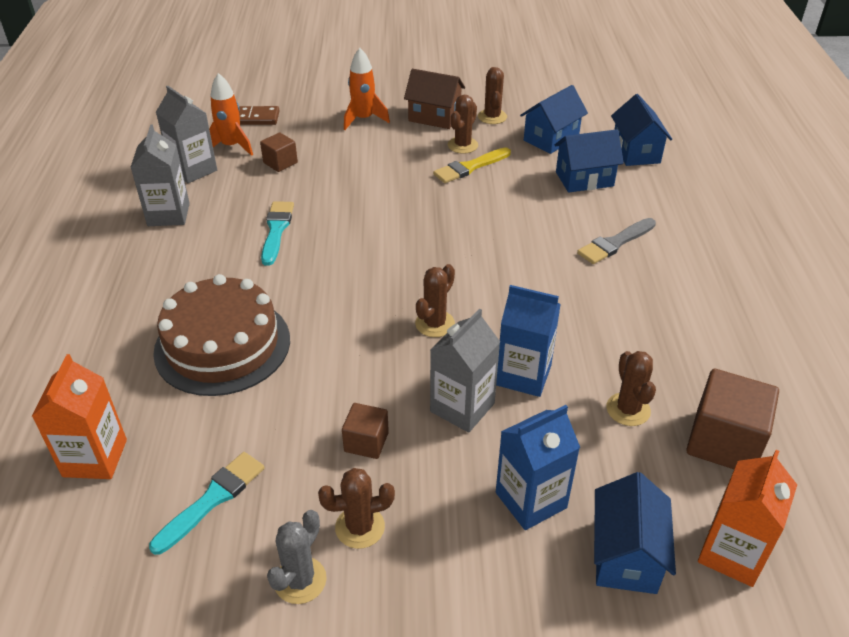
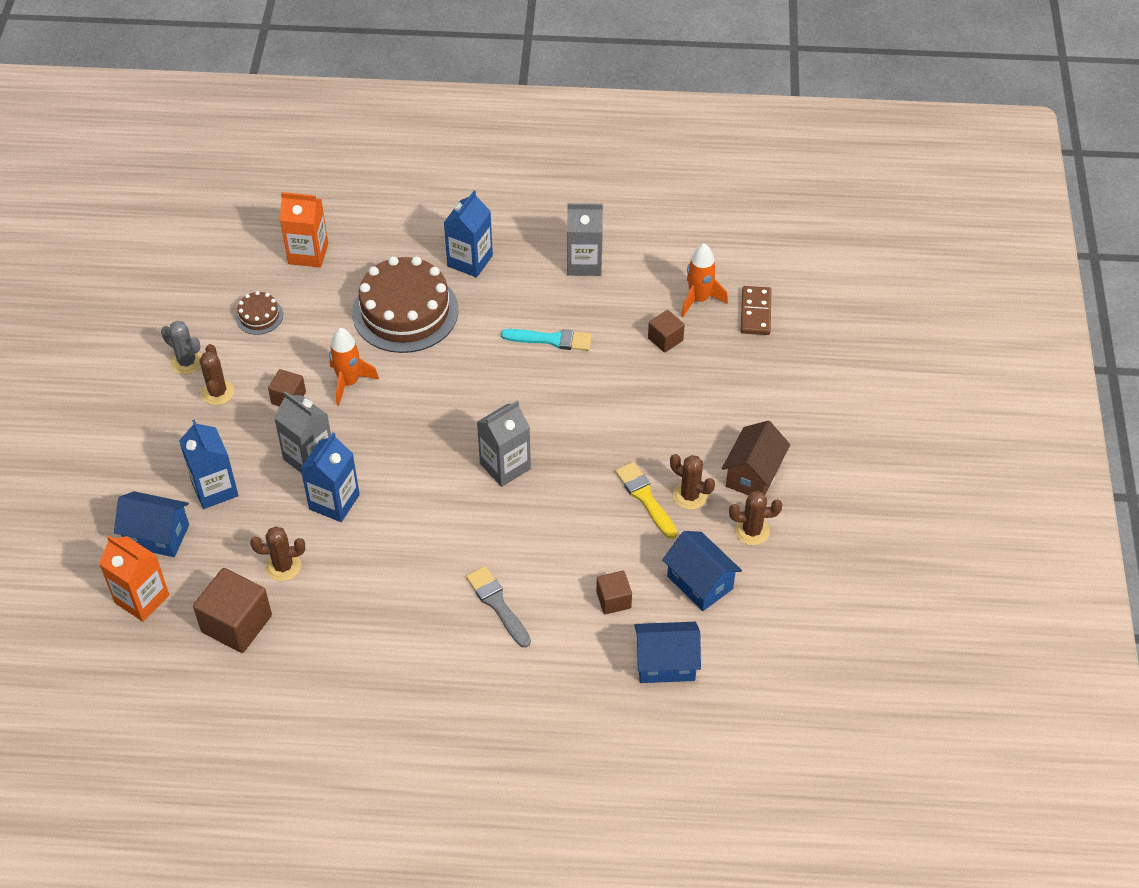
camera: 95 degrees right, 10 degrees up
(146, 298) = (470, 261): none -> blue carton
(193, 170) = (657, 274): grey carton -> grey carton (505, 466)
(212, 499) = (259, 316): turquoise brush -> brown cake
(363, 119) = (750, 409): orange rocket -> orange rocket (349, 383)
(435, 324) = (405, 448): brown cactus -> none
(584, 179) = (613, 600): blue house -> brown cube

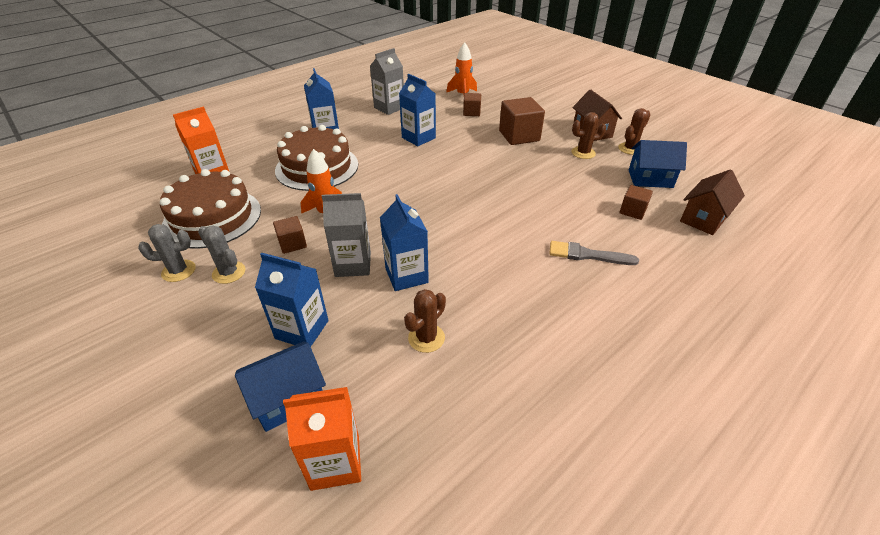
camera: 45 degrees left, 10 degrees down
(217, 392) = (229, 272): brown cactus -> grey cactus
(236, 624) = (447, 407): brown cube -> brown cube (519, 136)
(259, 316) = (212, 217): brown cake -> brown cake, size x2.23
(505, 466) = (480, 194): grey carton -> none
(551, 340) = (418, 138): turquoise brush -> blue carton
(645, 498) = (567, 165): yellow brush -> none
(665, 663) = (704, 218): blue house -> brown house
(756, 312) = (493, 88): brown domino -> none

